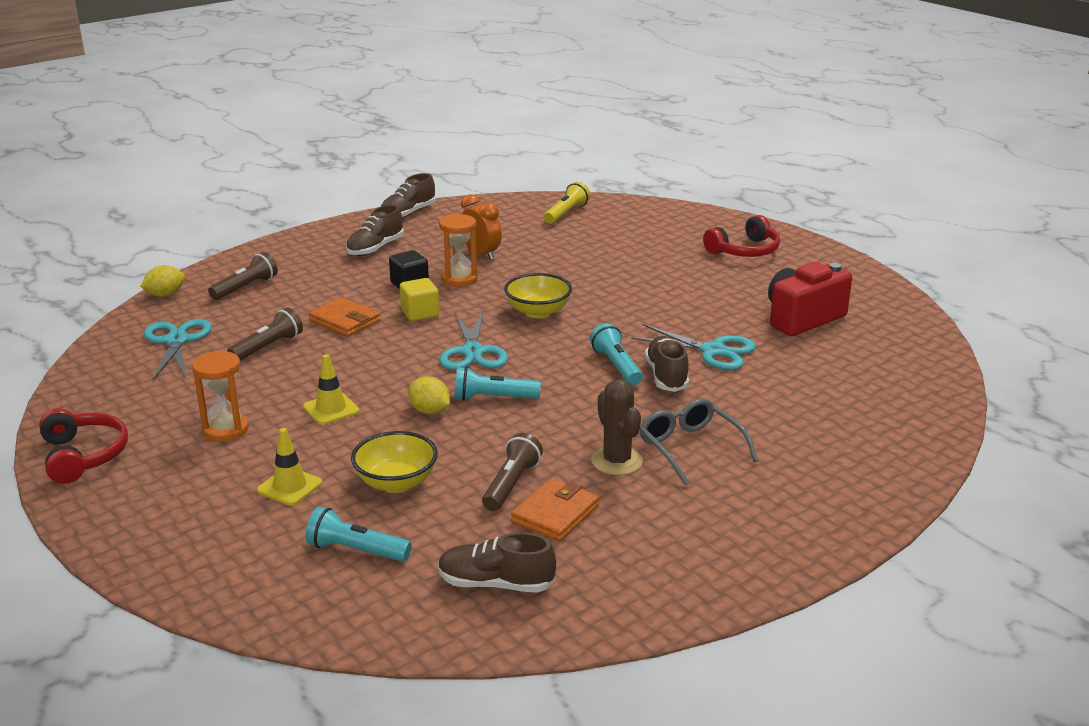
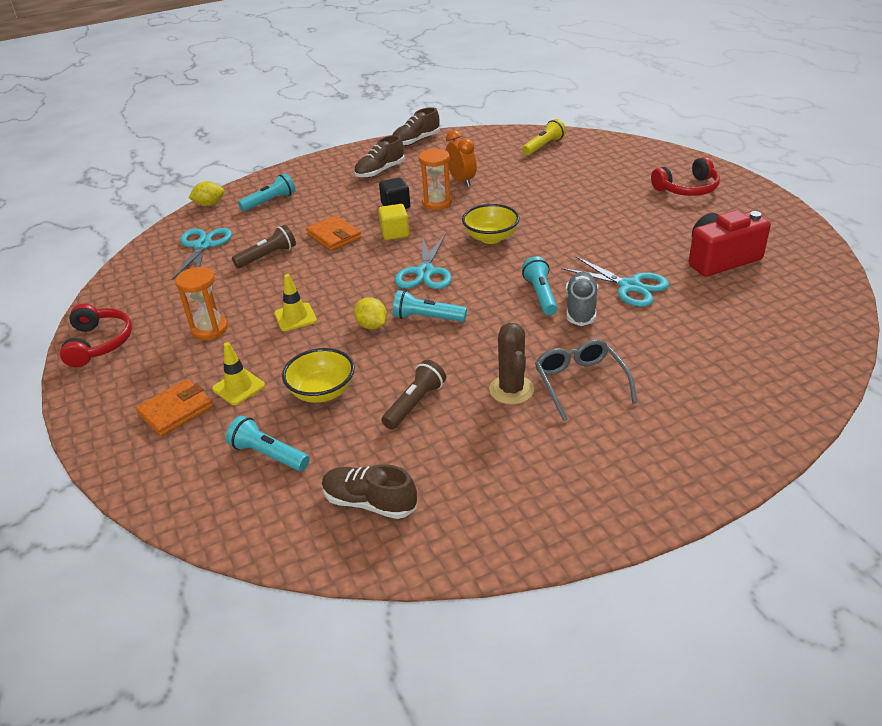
camera: 15 degrees right, 10 degrees up
(245, 288) = (270, 201): brown flashlight -> turquoise flashlight
(555, 514) = (442, 437): orange wallet -> orange wallet (176, 410)
(666, 376) = (581, 308): brown shoe -> grey shoe

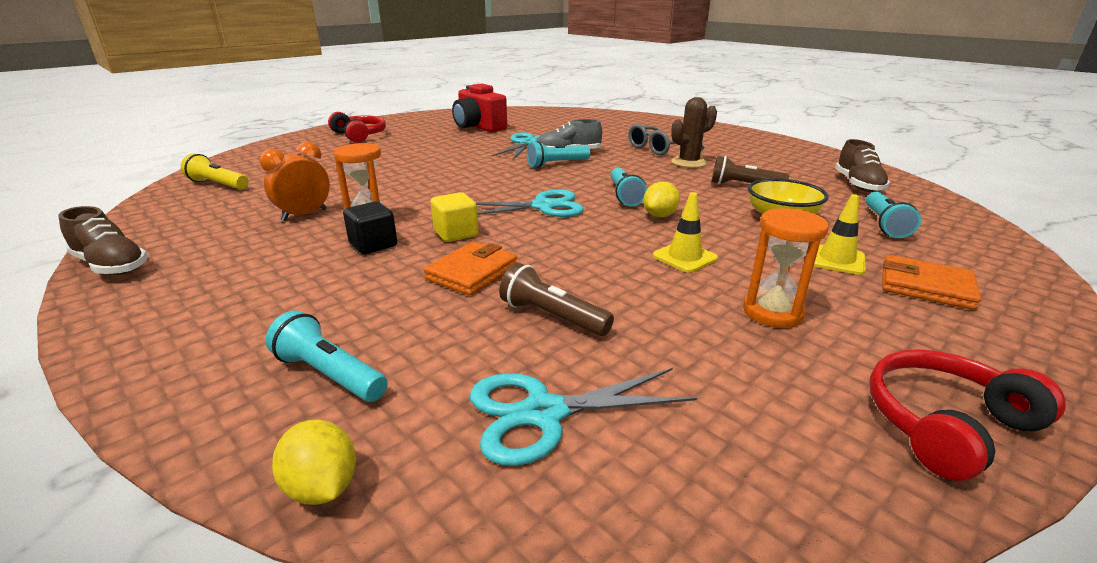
camera: 110 degrees left, 10 degrees down
(380, 171) = (234, 276): brown shoe -> none
(491, 238) = (459, 187): yellow bowl -> none

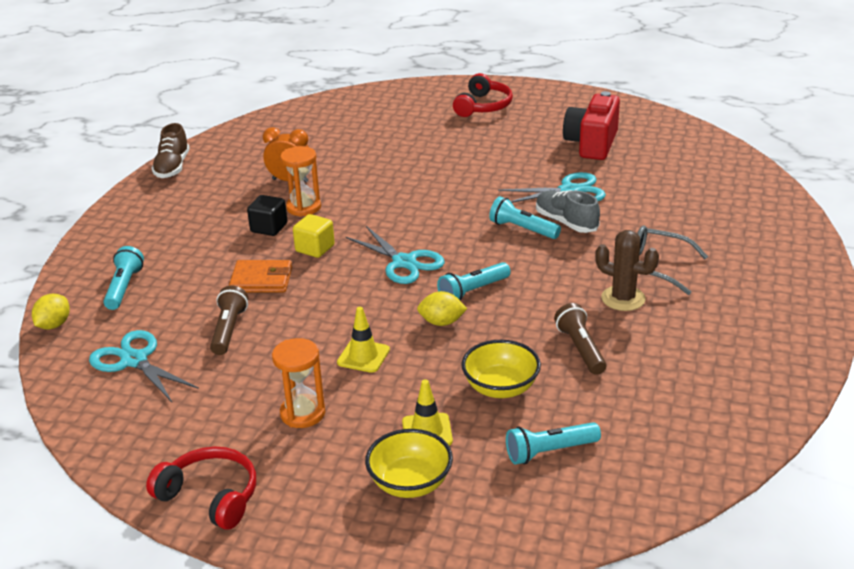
camera: 60 degrees right, 5 degrees up
(218, 184) = (308, 122): yellow flashlight -> none
(858, 185) = (674, 423): brown shoe -> none
(925, 287) = (410, 483): orange wallet -> yellow bowl

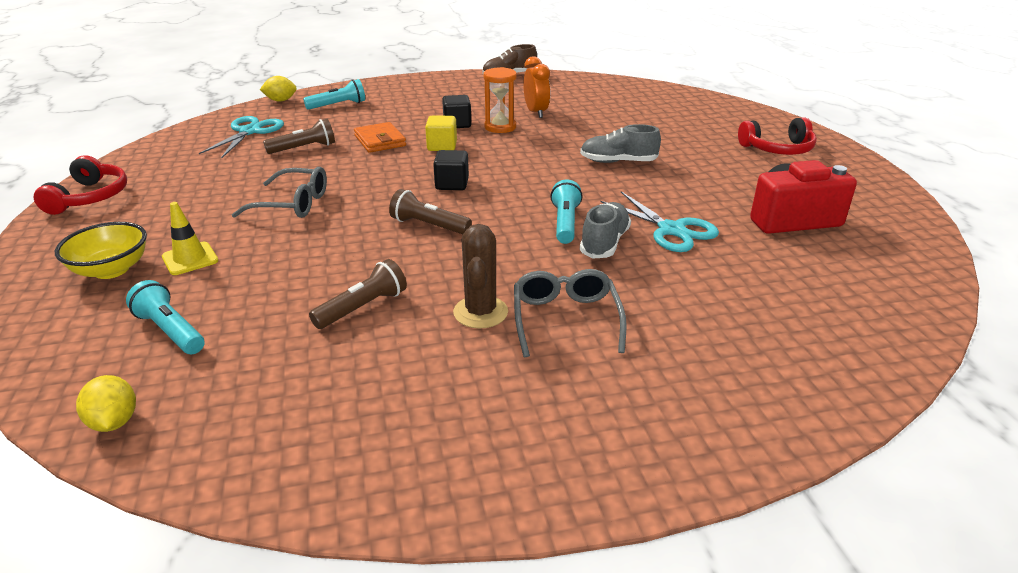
camera: 60 degrees right, 0 degrees up
(302, 413) = (202, 201): orange hourglass -> none
(363, 356) = (293, 204): yellow traffic cone -> grey glasses
(404, 262) = (452, 184): turquoise scissors -> black cube
(438, 175) = (618, 162): none -> grey shoe
(441, 322) = (366, 224): yellow lemon -> yellow lemon (114, 422)
(473, 291) = (429, 226): turquoise flashlight -> brown flashlight
(500, 388) = (271, 278): yellow bowl -> none

